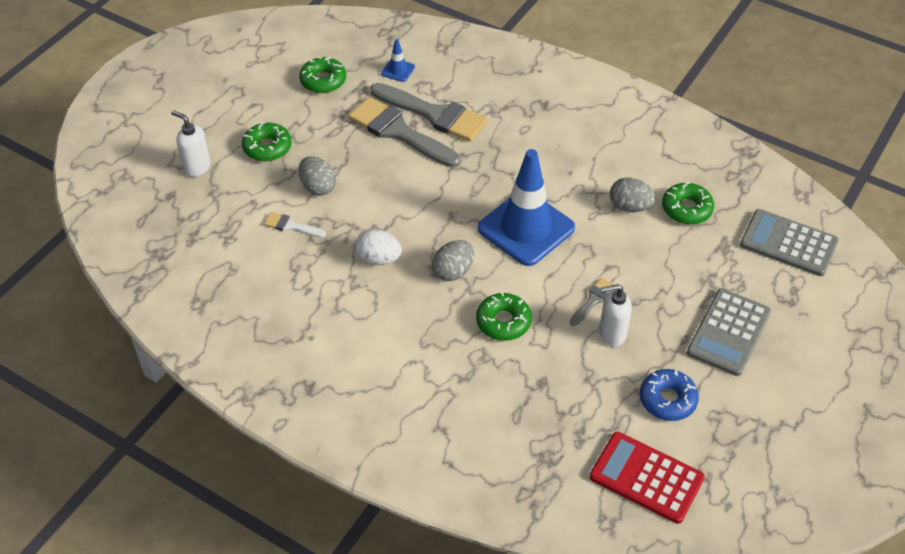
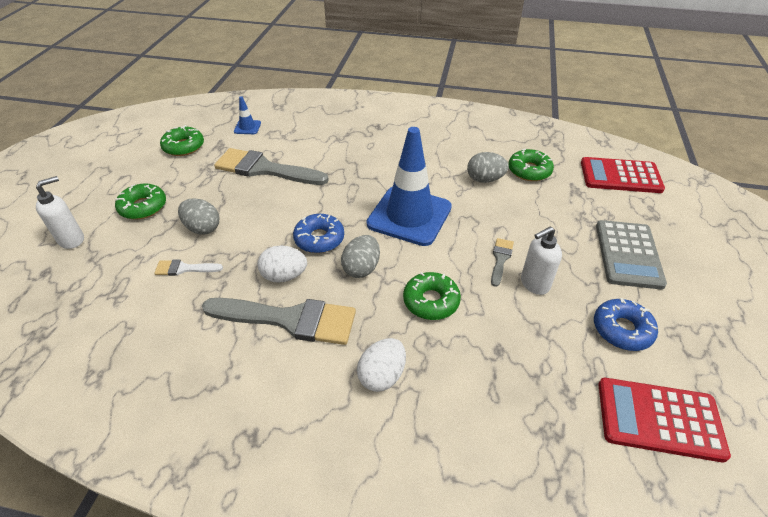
camera: 20 degrees left, 5 degrees down
(197, 167) = (72, 240): white soap dispenser -> white soap dispenser turned 120 degrees clockwise
(425, 229) = (319, 239): none -> blue donut
(429, 373) = (382, 375): none -> white egg
(434, 114) = (290, 150): grey brush -> grey brush (289, 319)
(788, 243) = (620, 176): grey calculator -> red calculator

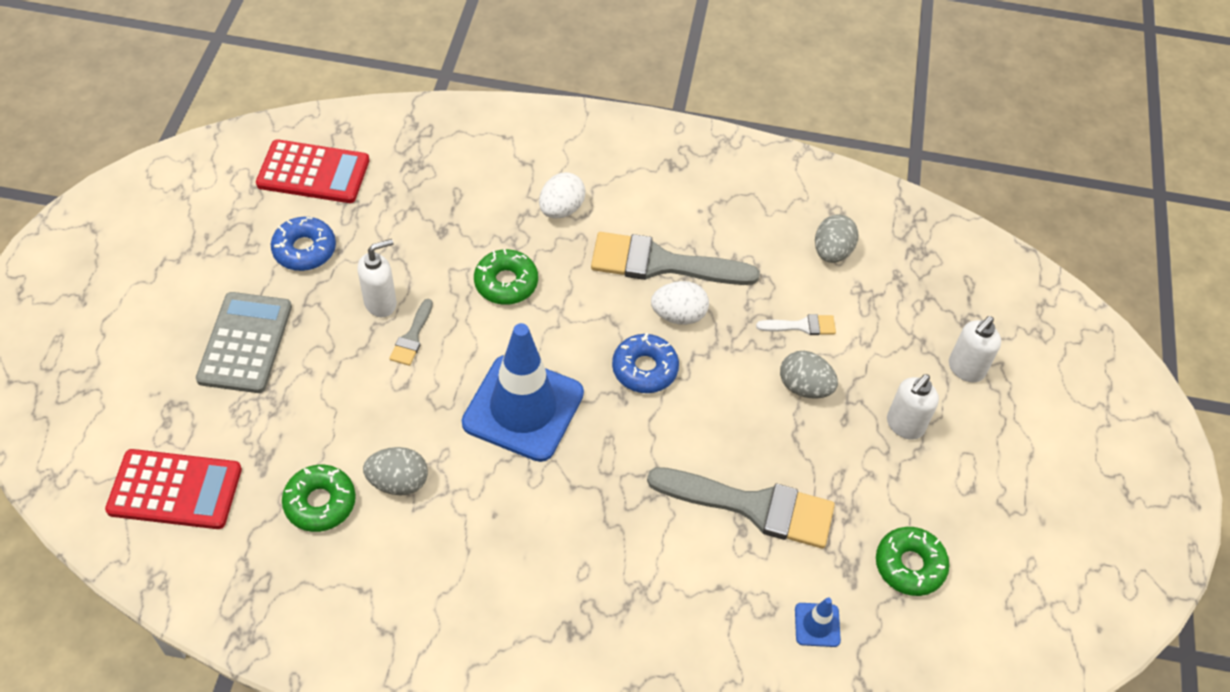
camera: 175 degrees right, 10 degrees up
(143, 207) = (904, 425): green donut -> white soap dispenser
(361, 268) = (587, 325): grey egg -> grey egg (832, 252)

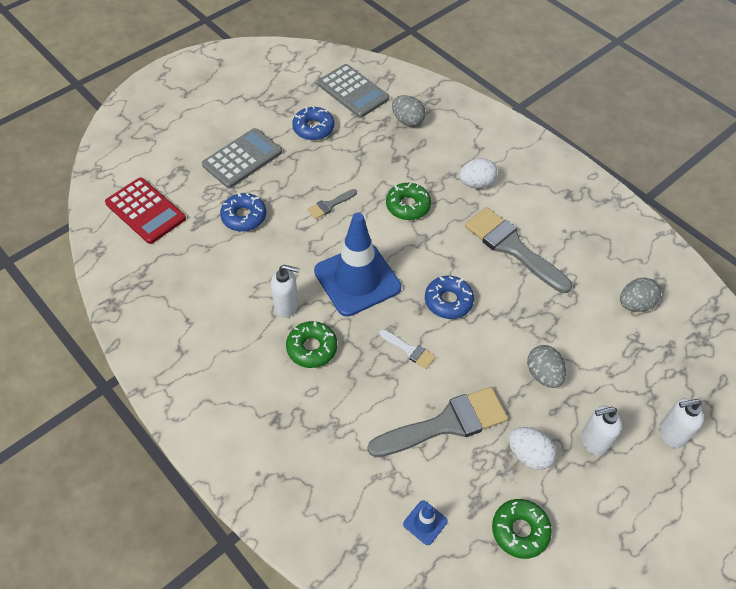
camera: 40 degrees right, 0 degrees up
(313, 172) = (353, 91): red calculator -> grey calculator
(316, 417) = (244, 217): none -> blue donut
(320, 503) = (207, 262): green donut -> green donut (312, 348)
(381, 303) = (329, 178): white soap dispenser -> white soap dispenser (287, 306)
(398, 482) = (255, 276): grey egg -> grey egg (407, 121)
(678, 315) = (497, 283): white egg -> white egg (528, 455)
(753, 507) = (446, 424): grey brush -> grey brush turned 75 degrees counterclockwise
(802, 326) = (574, 337): white brush -> white brush (409, 350)

